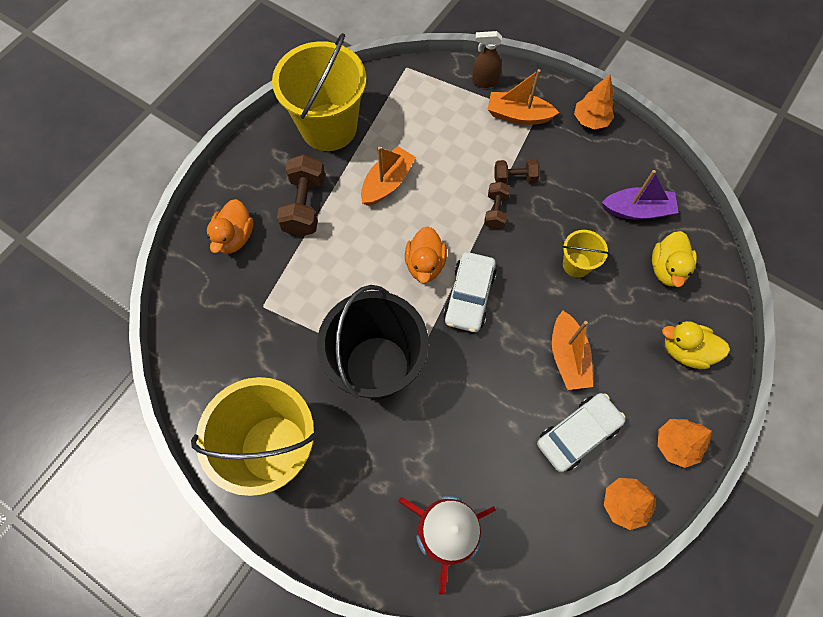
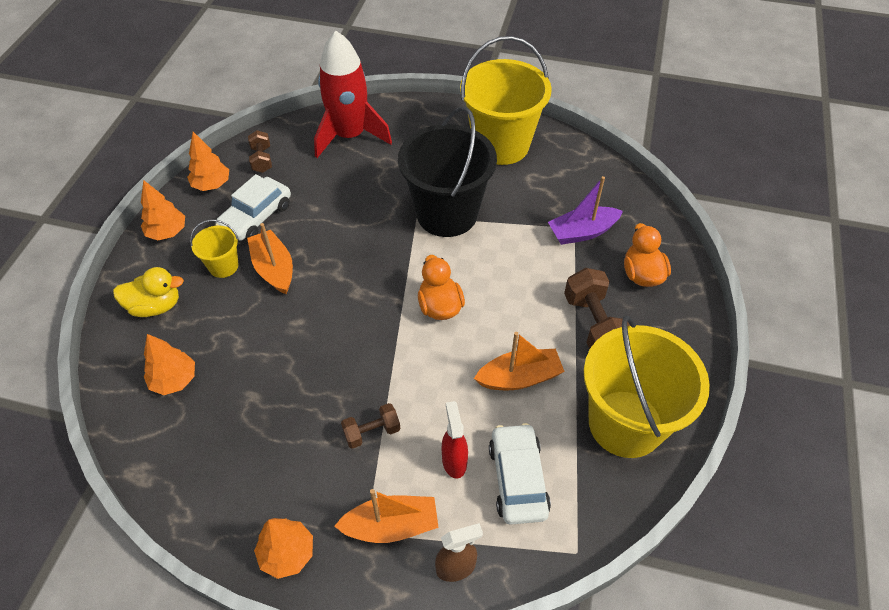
camera: 160 degrees right, 15 degrees down
(387, 182) = (519, 377): orange boat -> orange boat turned 120 degrees counterclockwise
(462, 140) = (454, 461): none -> red spray bottle
(469, 296) = (384, 291): white car -> white car (517, 479)
(495, 211) = (383, 384): brown dumbbell -> brown dumbbell (262, 159)
(576, 264) = (278, 354): yellow bucket -> yellow bucket (223, 266)
(637, 210) = (212, 439): purple boat -> purple boat (582, 232)
(667, 269) = (174, 380): yellow duck -> orange tree

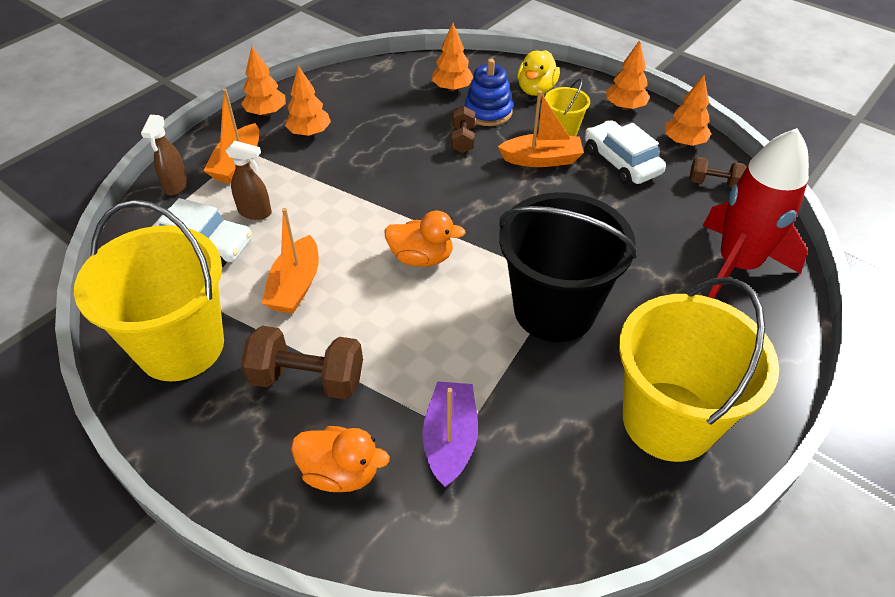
camera: 115 degrees right, 5 degrees down
(211, 332) = (488, 112): none -> blue stacking toy
(308, 482) = (309, 133): none -> orange tree
(372, 432) = (322, 174): brown dumbbell -> brown dumbbell (463, 140)
(454, 461) = (255, 212): red spray bottle -> brown spray bottle

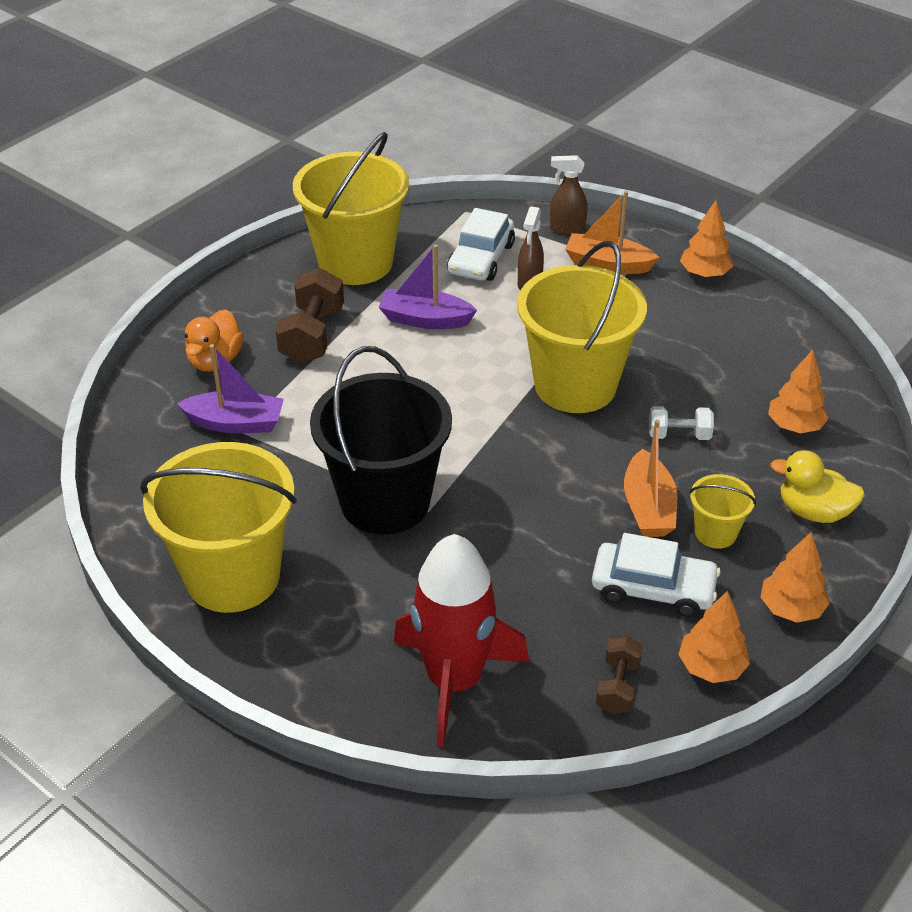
camera: 90 degrees right, 5 degrees down
(295, 286) = (425, 319): orange boat -> purple boat
(309, 133) = (671, 309): orange tree -> none
(402, 190) = (575, 385): none -> yellow bucket
(422, 258) = (464, 402): orange duck -> none
(463, 140) = (679, 435): brown dumbbell -> white dumbbell
(488, 112) = (745, 460): blue stacking toy -> none
(621, 162) = (653, 588): white car -> white car turned 45 degrees clockwise

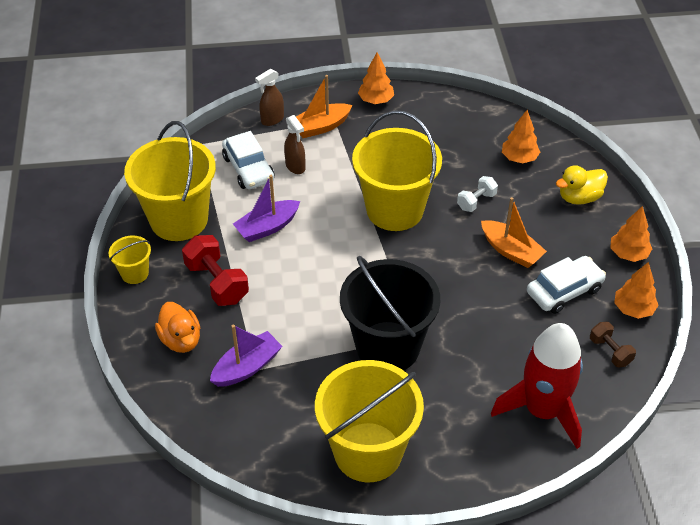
camera: 45 degrees left, 5 degrees up
(312, 335) = (217, 283): brown dumbbell -> red dumbbell
(715, 533) = (554, 241): yellow bucket -> yellow bucket (135, 273)

